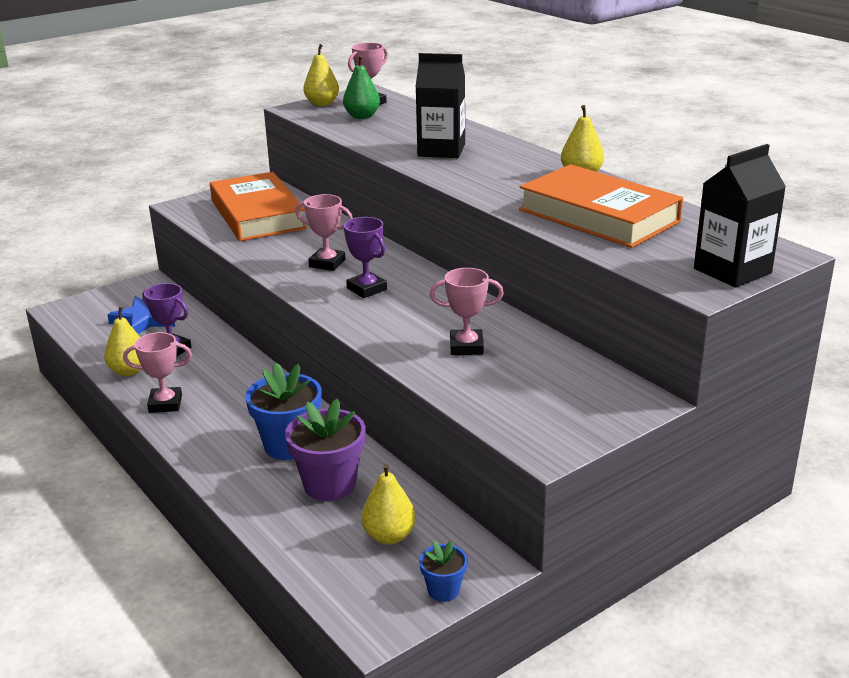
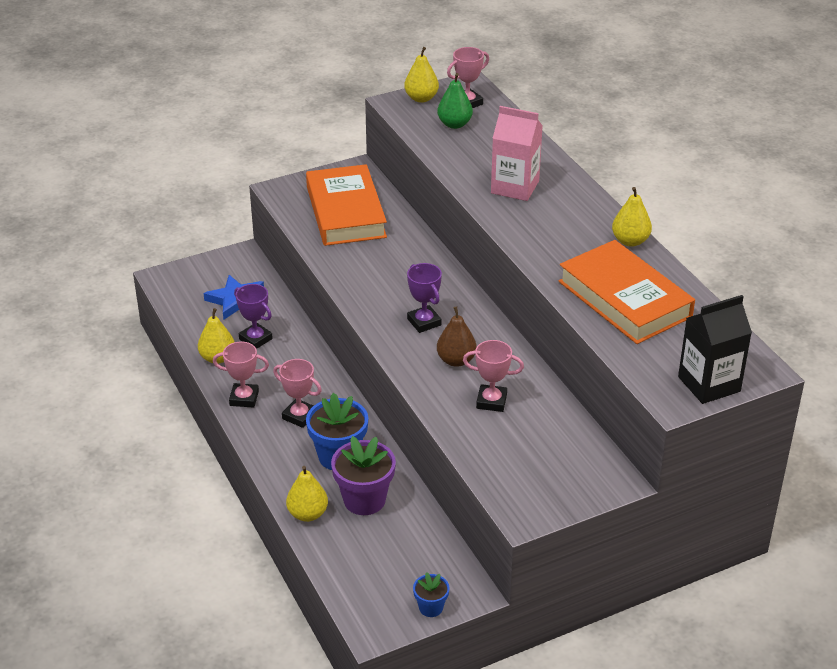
camera: 10 degrees right, 10 degrees up
(327, 263) = (396, 285): pink trophy -> pink trophy (299, 416)
(389, 536) = (401, 554): yellow pear -> yellow pear (307, 514)
(413, 316) = (456, 360): none -> brown pear
(441, 150) = (515, 187): black carton -> pink carton

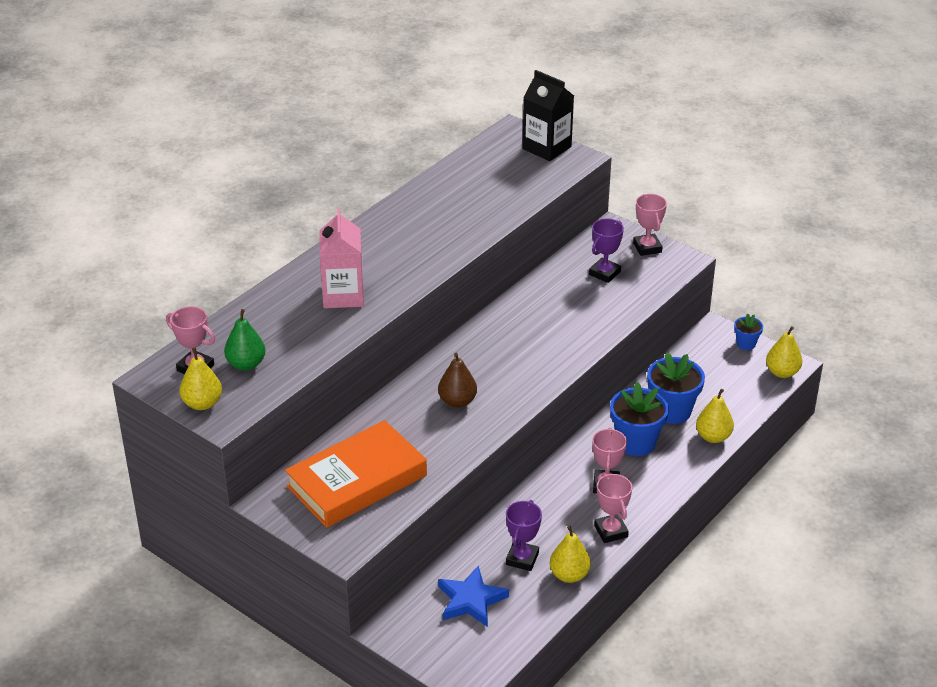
camera: 115 degrees left, 0 degrees up
(364, 500) = (672, 411): purple flower pot -> blue flower pot
(424, 322) = (500, 371): purple trophy -> purple trophy (604, 273)
(456, 360) = (538, 338): brown pear -> brown pear (457, 401)
(491, 401) = (574, 306): pink trophy -> pink trophy (647, 247)
(624, 299) = (473, 202): orange book -> none
(630, 241) = (388, 215): yellow pear -> yellow pear (782, 372)

